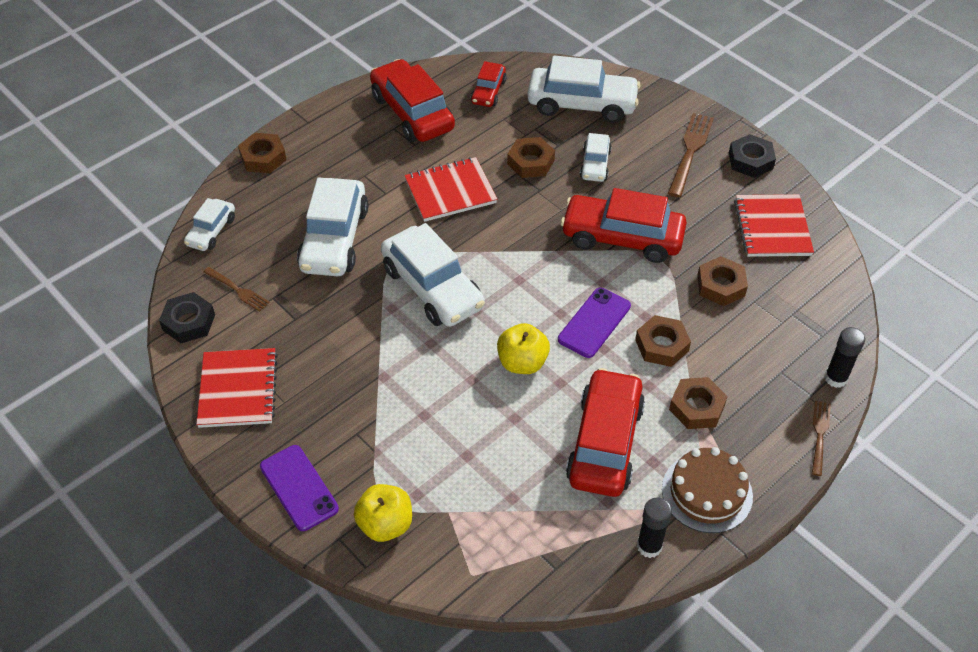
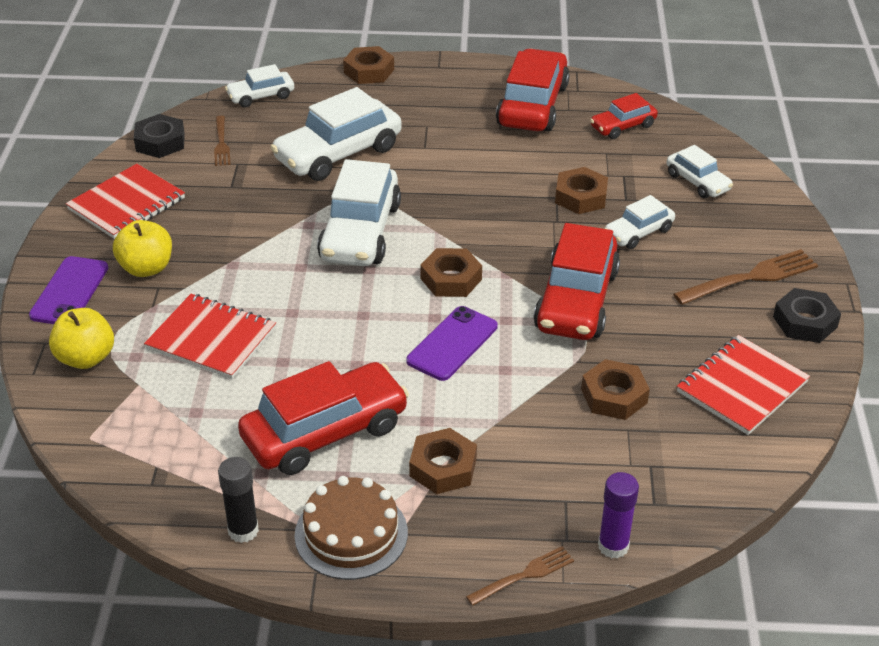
camera: 45 degrees right, 10 degrees down
(450, 191) = (478, 176): red notebook -> red notebook (211, 339)
(522, 362) = (349, 329): yellow apple -> yellow apple (146, 268)
(582, 104) = (697, 182): white car -> white car, size x0.53
(594, 323) = (452, 344): purple phone -> purple phone turned 45 degrees counterclockwise
(622, 238) = (576, 300): red car -> red car turned 135 degrees counterclockwise
(662, 345) = (485, 401): brown nut -> brown nut (451, 279)
(835, 378) = (613, 546): black glue stick -> purple glue stick

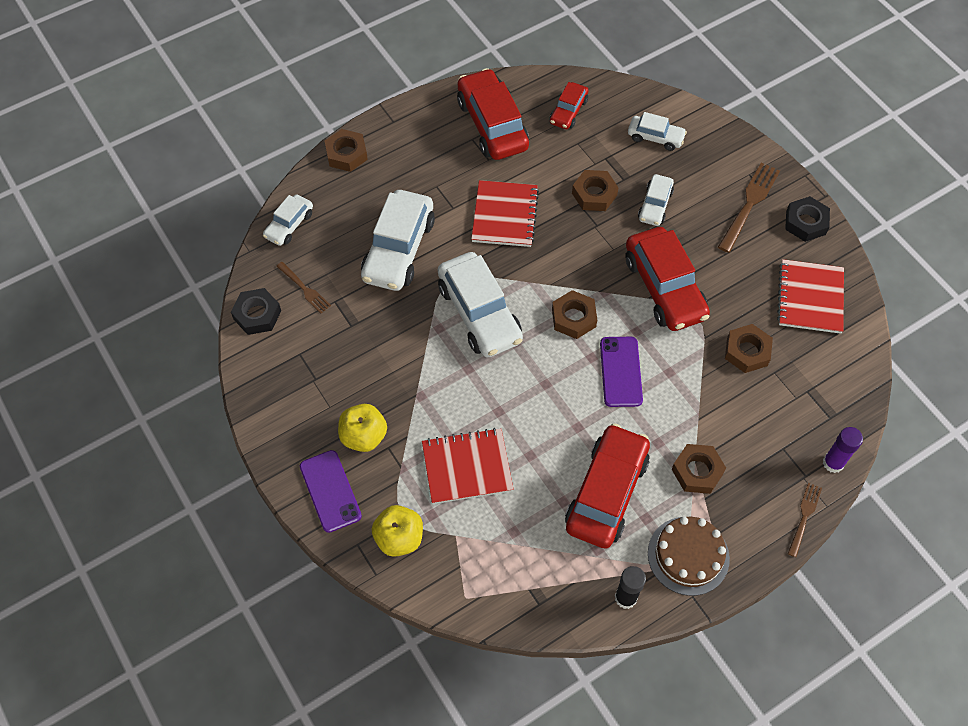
camera: 35 degrees left, 20 degrees up
(127, 204) = (291, 388): red notebook -> red notebook (505, 215)

